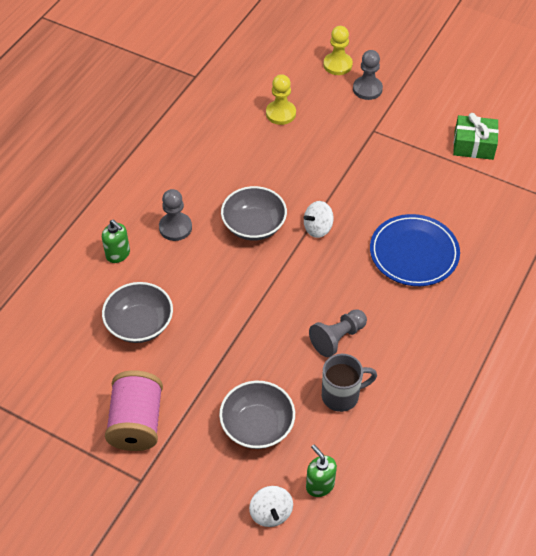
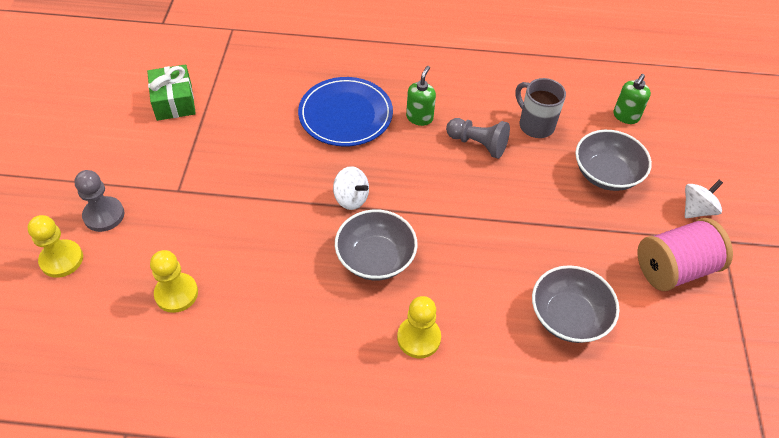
camera: 115 degrees left, 0 degrees up
(118, 254) = (491, 385): green soap dispenser -> green soap dispenser (419, 117)
(175, 227) = (418, 338): grey pawn -> yellow pawn
(271, 513) = (673, 139): white spinning top -> white spinning top (696, 209)

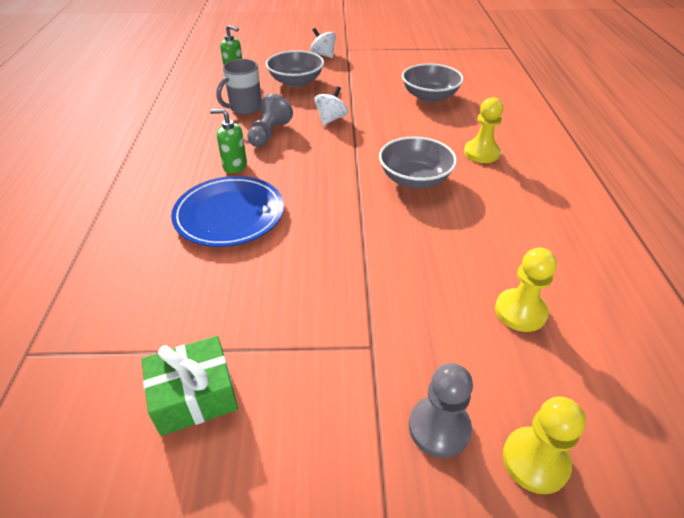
camera: 95 degrees left, 10 degrees down
(351, 198) = (349, 199): white spinning top -> white spinning top (331, 119)
(674, 268) = (375, 63): pink spool -> none

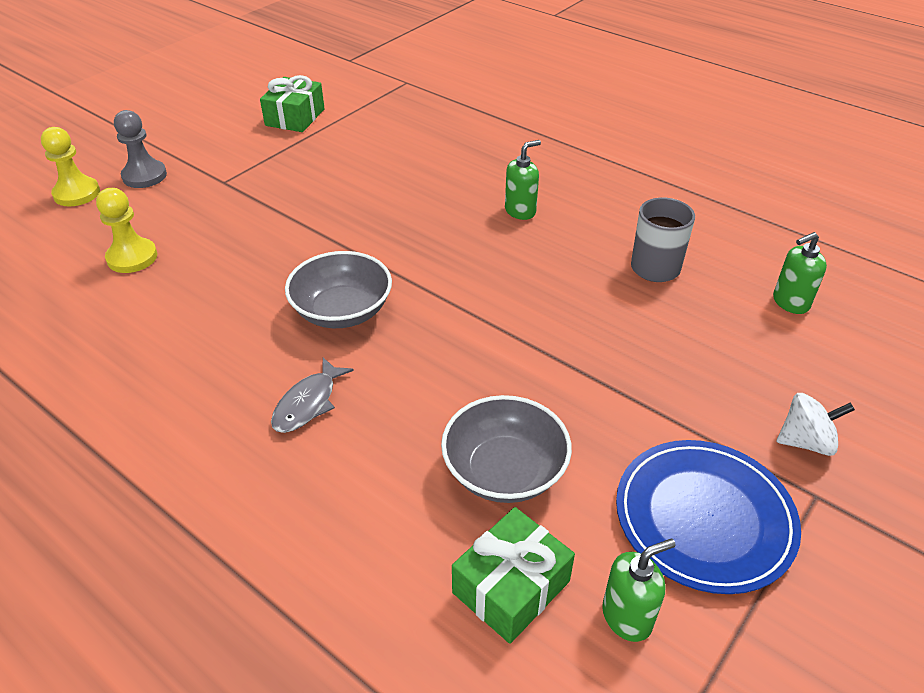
camera: 130 degrees right, 0 degrees up
(229, 214) = (443, 181): blue plate -> blue plate (704, 518)
(269, 134) = (564, 258): grey pawn -> none
(296, 81) = (704, 349): grey bowl -> none
(331, 119) = (546, 322): white spinning top -> none
(443, 62) = (627, 616): none -> green soap dispenser
(468, 79) = (511, 587): none -> green gift
(481, 153) = (308, 403): yellow pawn -> grey fish

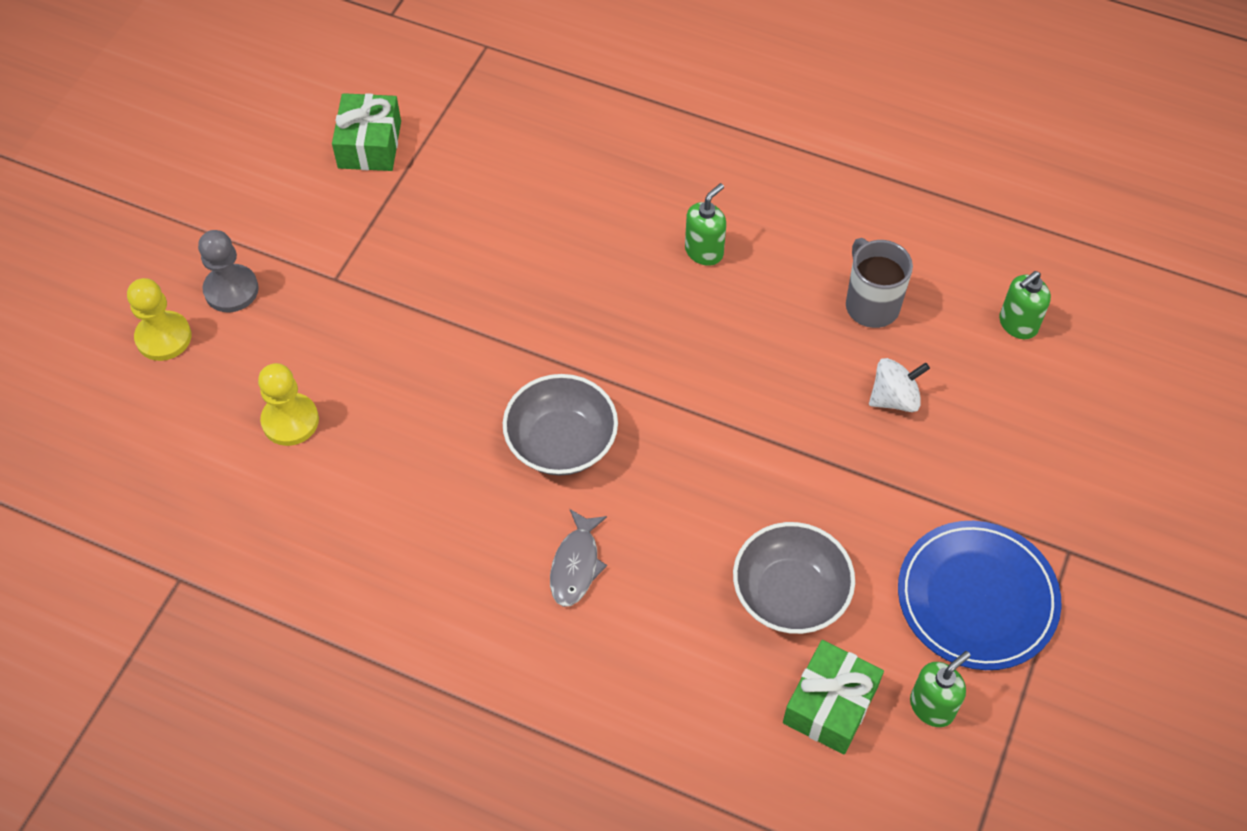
camera: 15 degrees left, 15 degrees up
(805, 441) = (1053, 495): white spinning top -> white spinning top (894, 398)

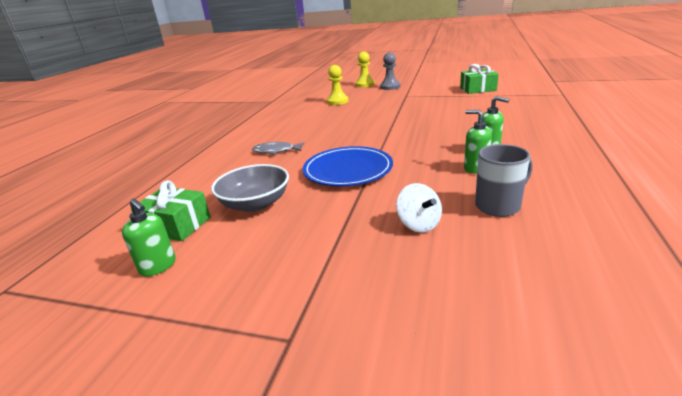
camera: 85 degrees right, 30 degrees down
(561, 442) = (343, 139): grey bowl -> none
(977, 598) = (243, 281): blue plate -> blue plate (348, 170)
(1017, 324) = (547, 283): green soap dispenser -> green soap dispenser (475, 168)

